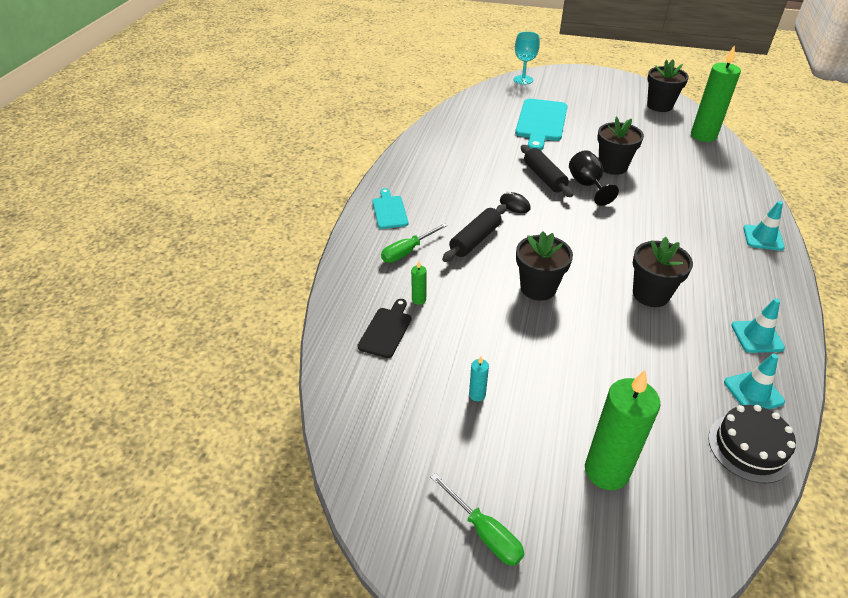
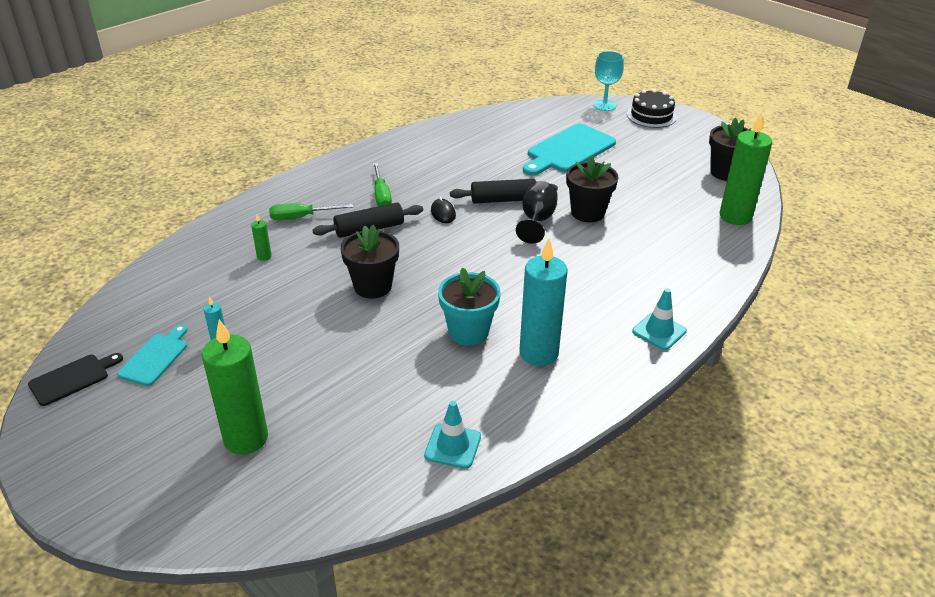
camera: 30 degrees right, 5 degrees down
(386, 330) = (211, 268): black cutting board -> black cutting board (72, 378)
(389, 211) = (327, 181): turquoise cutting board -> turquoise cutting board (155, 357)
(484, 532) = (108, 430): green screwdriver -> green screwdriver (381, 195)
(544, 177) = (503, 200): black rolling pin -> black rolling pin turned 75 degrees clockwise
(651, 294) = (468, 332): black flower pot -> turquoise flower pot
(715, 289) = (538, 353): none -> turquoise candle
(749, 447) = (387, 482): black cake -> black cake (651, 115)
(757, 337) = (522, 407): turquoise traffic cone -> none

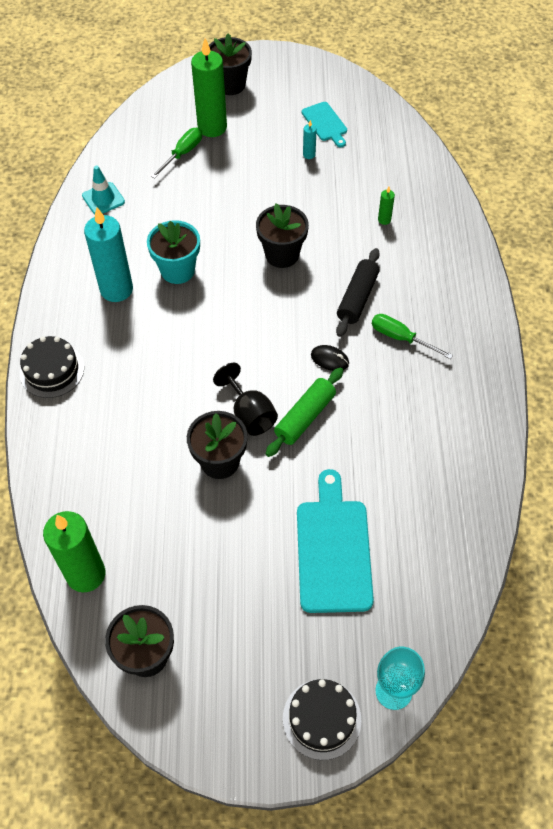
camera: 135 degrees right, 20 degrees up
(72, 378) = (344, 86): black cutting board -> none
(148, 475) = (230, 85): none -> black flower pot
(301, 217) = (418, 268): green screwdriver -> green screwdriver (182, 154)
(503, 200) = (305, 417): black rolling pin -> green rolling pin
(659, 331) = (52, 370): turquoise traffic cone -> black cake

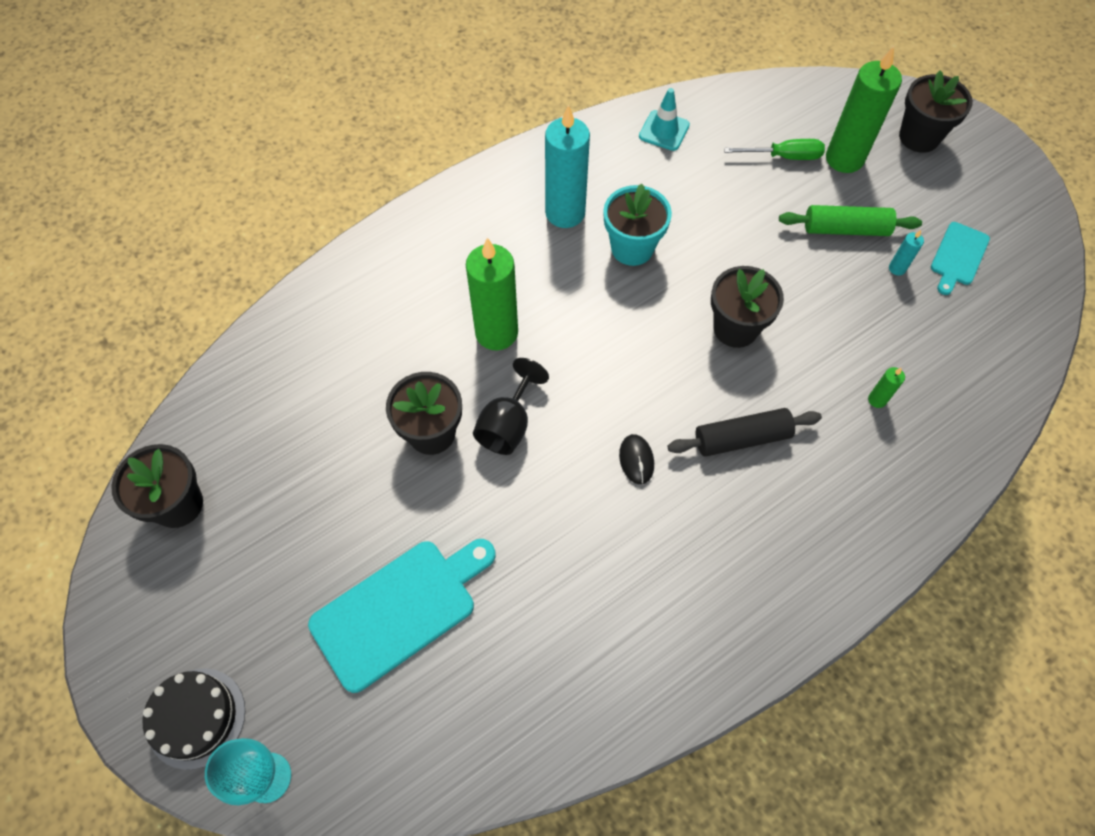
camera: 55 degrees right, 5 degrees up
(52, 370) = (431, 223): black cake -> none
(86, 574) = (233, 396): green candle -> green candle (496, 333)
(305, 417) = (543, 480): green rolling pin -> green rolling pin (845, 229)
(401, 338) = (725, 517): green screwdriver -> none

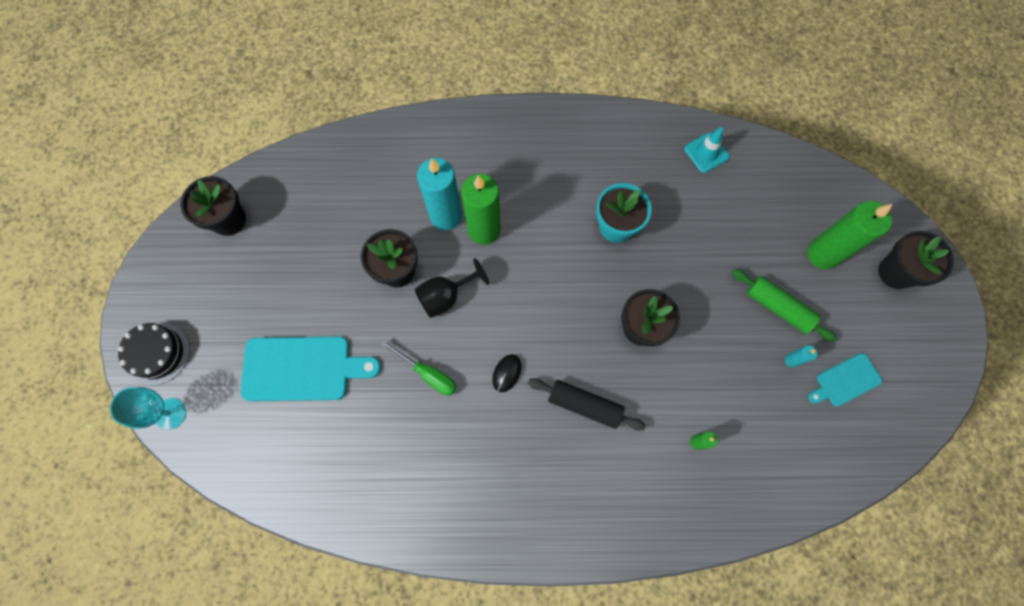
camera: 35 degrees right, 10 degrees up
(565, 213) = (590, 173): turquoise candle -> turquoise candle (446, 216)
(784, 156) = (778, 225): green screwdriver -> green screwdriver (428, 374)

